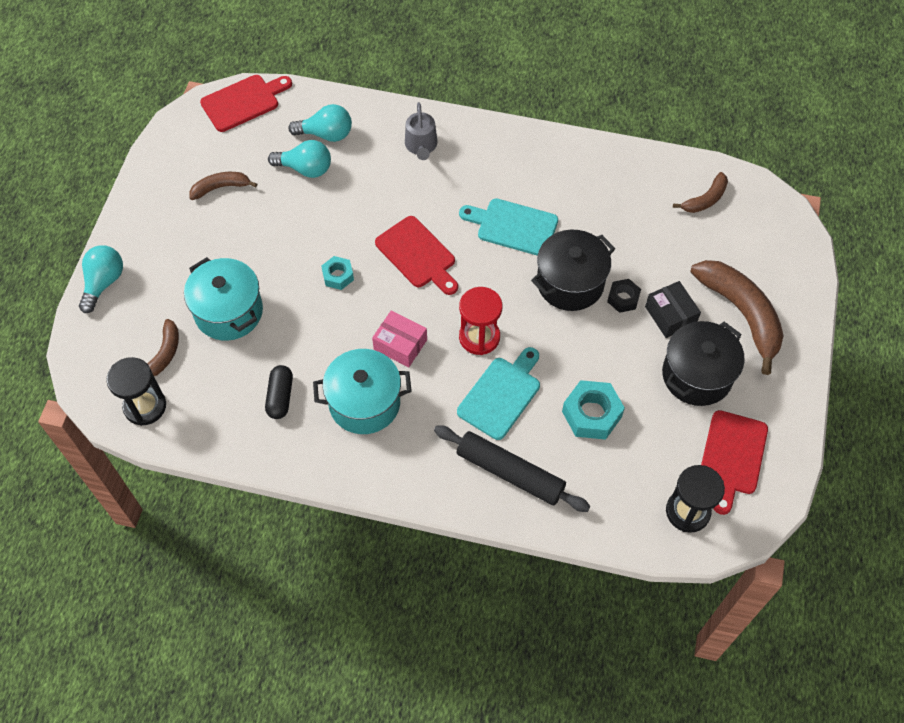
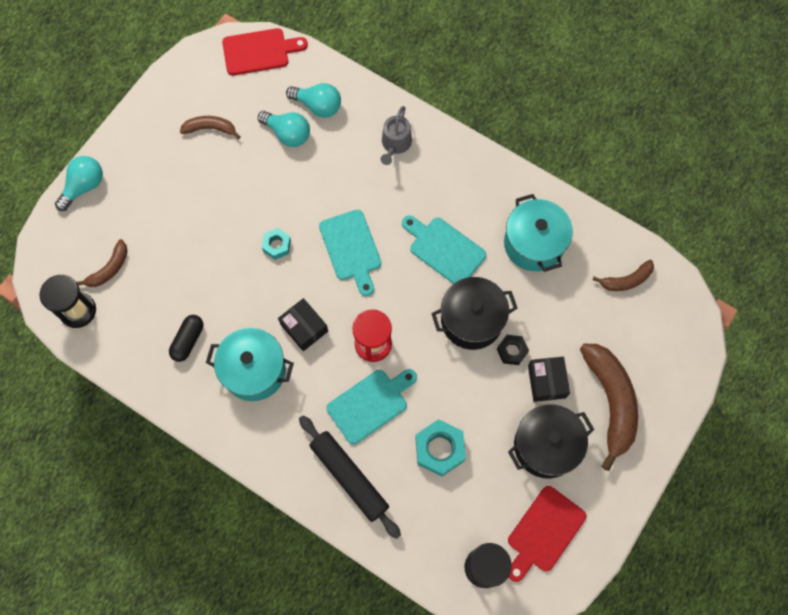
camera: 20 degrees right, 10 degrees up
(229, 312) = (175, 248): turquoise pot -> turquoise pot (533, 244)
(400, 344) = (304, 328): pink box -> black box
(418, 255) = (351, 249): red cutting board -> turquoise cutting board

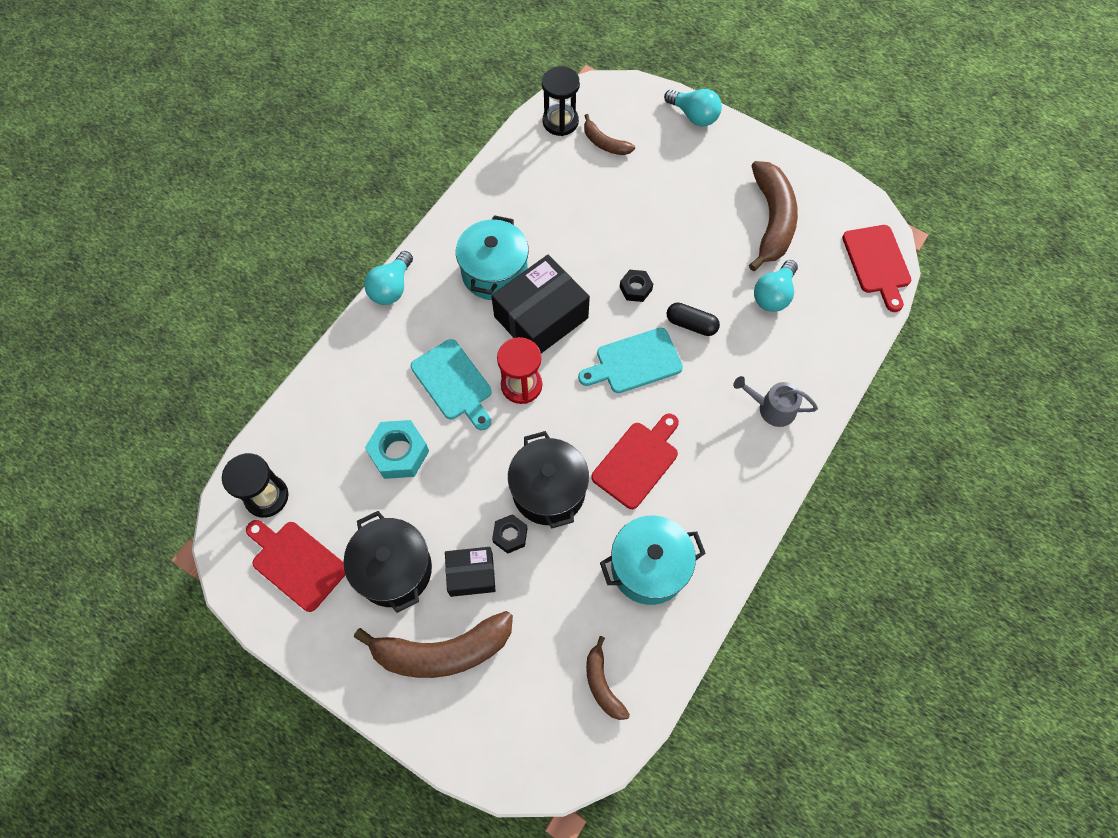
camera: 90 degrees right, 5 degrees down
(188, 340) = (528, 213): black capsule -> black capsule (691, 324)
(210, 129) = (771, 220): brown banana -> brown banana, size x1.91
(277, 245) = (635, 288): turquoise nut -> black nut
(304, 328) = (541, 317): black box -> black box, size x1.78
(318, 106) = (813, 324): turquoise light bulb -> turquoise light bulb (391, 288)
(349, 477) = (376, 363): black rolling pin -> none
(444, 249) = (637, 461): turquoise cutting board -> red cutting board

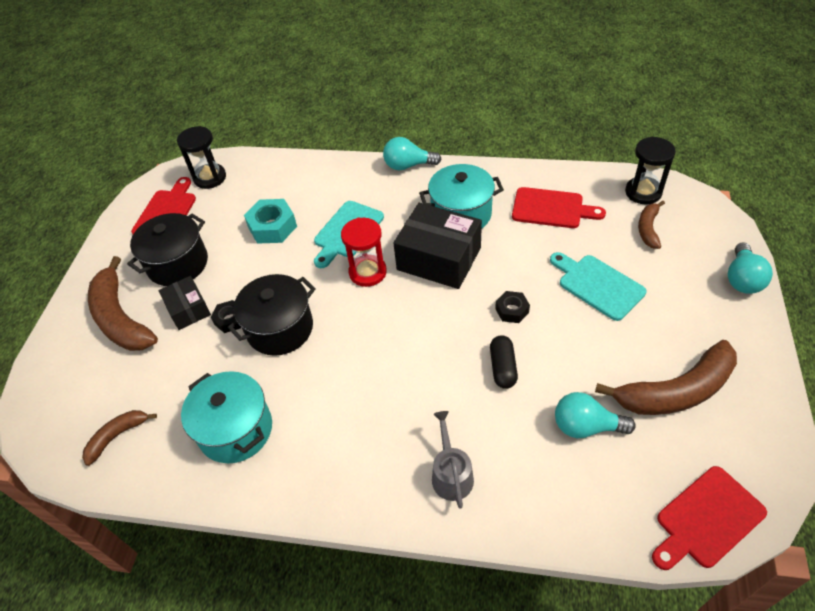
camera: 70 degrees right, 15 degrees down
(634, 362) = (435, 339): turquoise cutting board -> turquoise cutting board (598, 285)
(637, 461) = (336, 381): red cutting board -> red cutting board (551, 208)

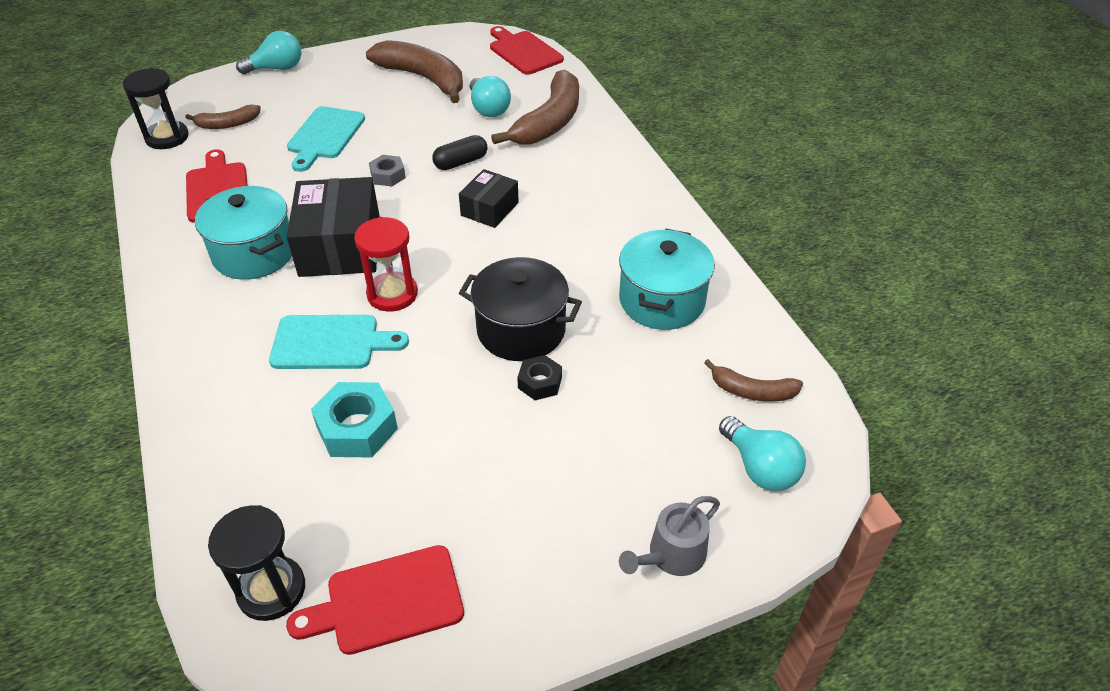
camera: 125 degrees left, 5 degrees down
(121, 318) = (618, 506): brown banana -> brown banana (549, 121)
(178, 264) = (486, 503): black pot -> none
(188, 309) = (553, 436): black box -> black box (490, 209)
(408, 165) = (165, 337): turquoise light bulb -> turquoise light bulb (759, 468)
(451, 474) = (586, 158): grey watering can -> grey watering can (672, 555)
(512, 310) = (388, 175): black nut -> grey nut
(706, 519) = (523, 52): red cutting board -> red cutting board turned 150 degrees counterclockwise

